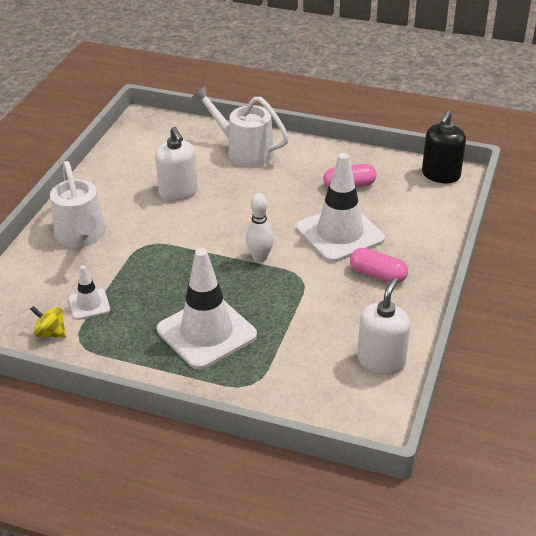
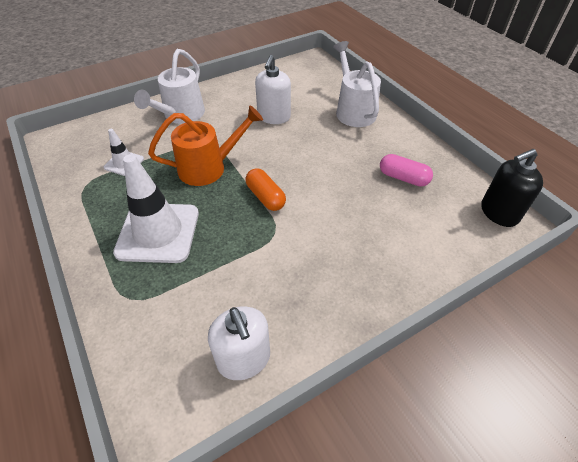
camera: 40 degrees right, 10 degrees up
(51, 333) = (80, 169): yellow spinning top -> none
(179, 263) = (209, 167): none -> orange watering can
(260, 258) = (265, 197): white bowling pin -> orange capsule
(339, 234) = (348, 214): white traffic cone -> none
(377, 275) = (337, 271): pink capsule -> none
(381, 361) = (244, 359): white soap dispenser -> white soap dispenser turned 90 degrees clockwise

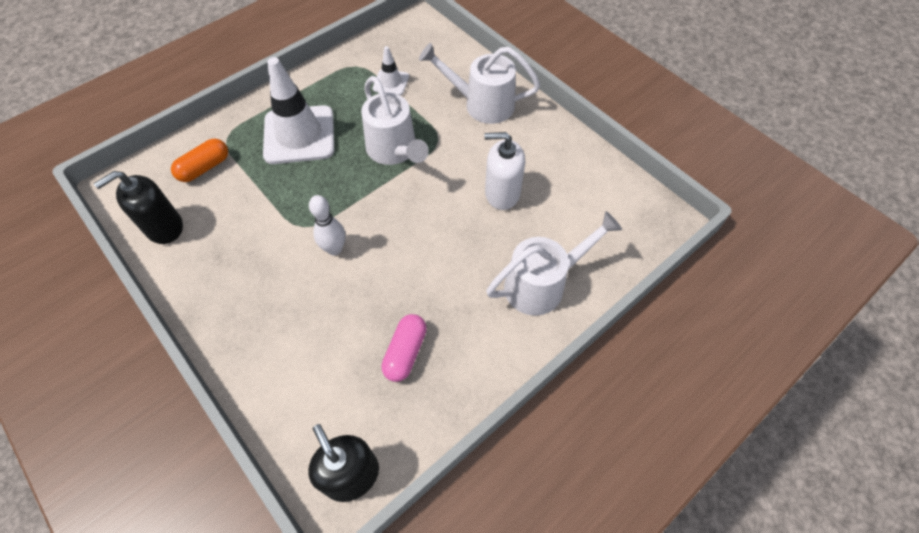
camera: 80 degrees right, 10 degrees up
(209, 167) = (395, 151): orange watering can -> white watering can
(244, 359) = (164, 227): white soap dispenser -> black soap dispenser
(265, 197) = (355, 209): orange capsule -> orange capsule (205, 168)
(304, 212) = (334, 249): none -> white bowling pin

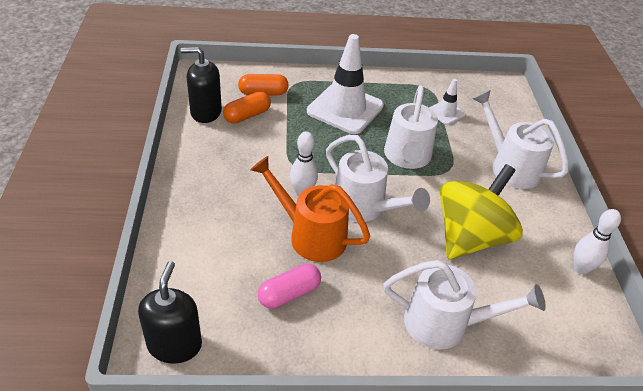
camera: 35 degrees right, 15 degrees down
(211, 203) = (247, 115): none -> orange capsule
(376, 285) = (310, 235): none -> orange watering can
(399, 225) = (365, 208): none -> white watering can
(502, 193) = (470, 237): white soap dispenser -> yellow spinning top
(597, 164) = (580, 268): none -> white bowling pin

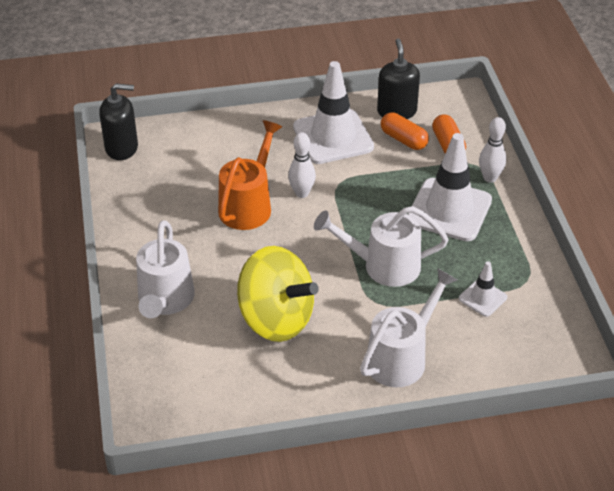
camera: 85 degrees right, 0 degrees up
(226, 158) = (333, 137): none -> white traffic cone
(289, 294) = (179, 200): pink capsule -> none
(365, 208) = (294, 238): white watering can -> none
(580, 268) = (254, 410): white bowling pin -> white bowling pin (490, 178)

